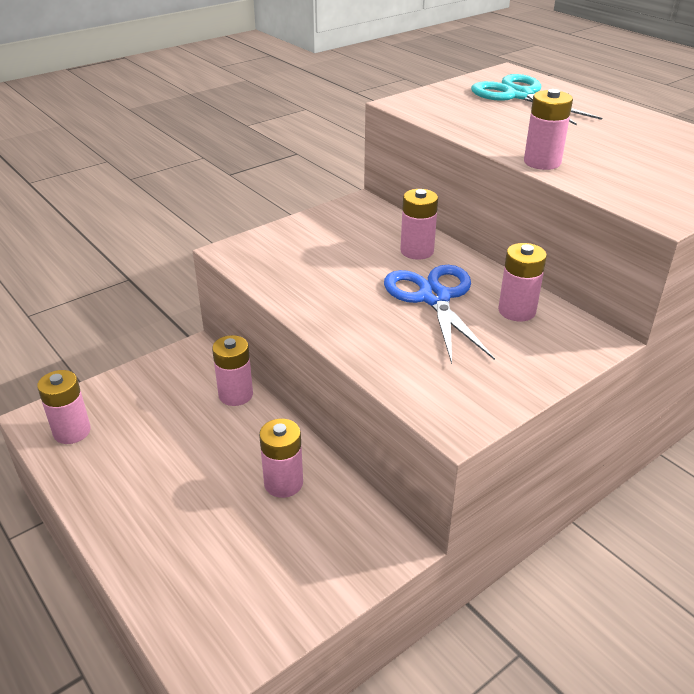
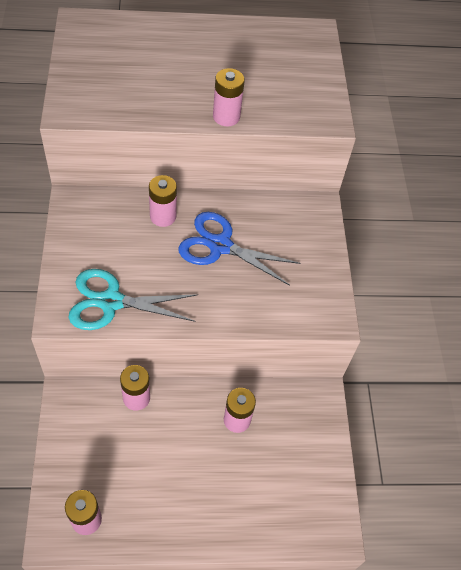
camera: 60 degrees left, 20 degrees up
(517, 311) = (267, 219): pink battery -> none
(519, 95) = (123, 49): turquoise scissors -> turquoise scissors (111, 301)

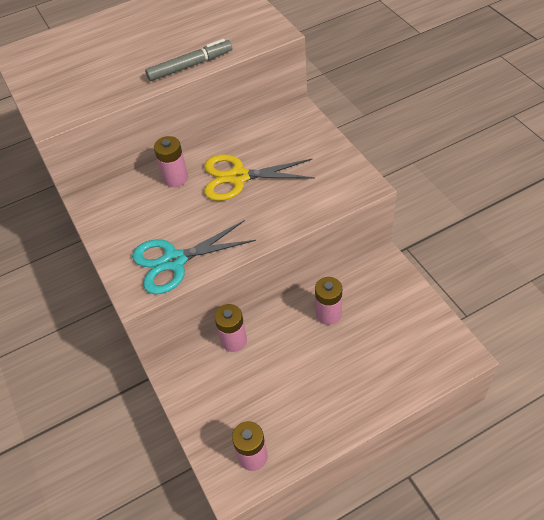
camera: 15 degrees left, 5 degrees down
(220, 245) = (238, 177): blue scissors -> yellow scissors
(226, 116) = (190, 66): pink battery -> grey marker

